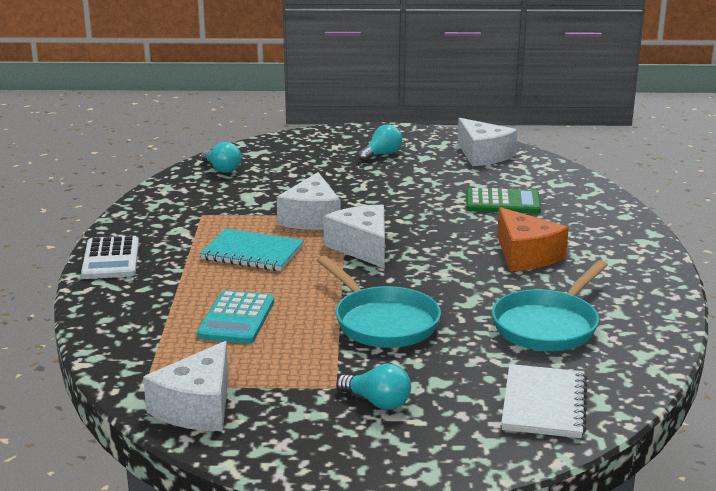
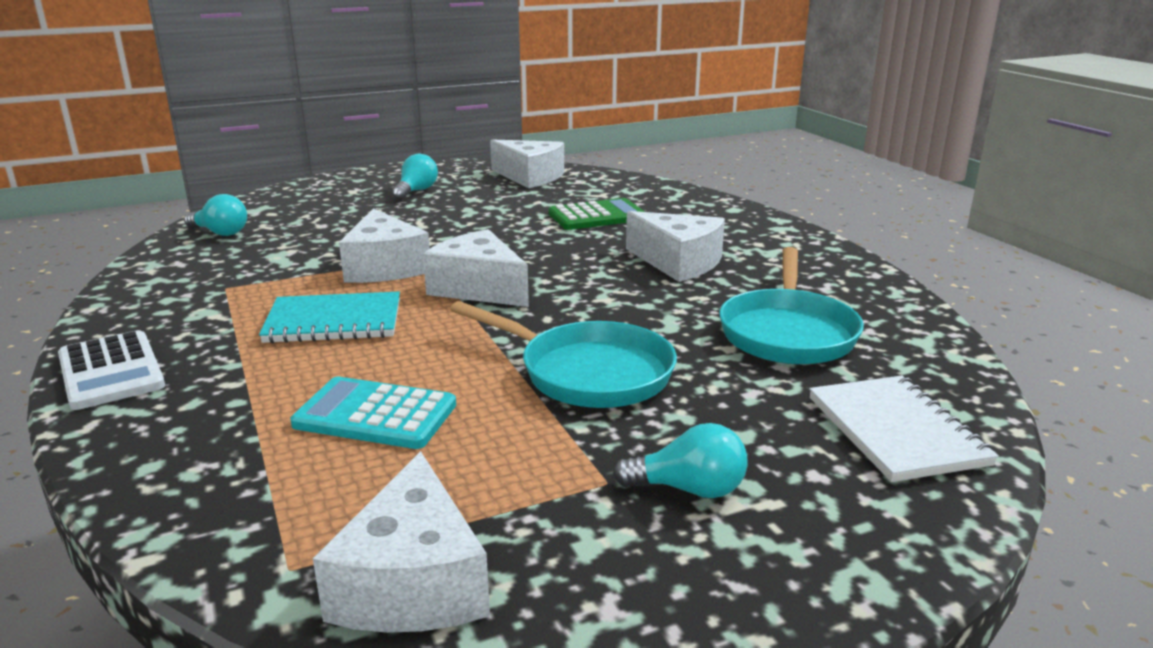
camera: 25 degrees left, 0 degrees up
(237, 318) = (375, 415): turquoise calculator -> turquoise calculator turned 120 degrees clockwise
(525, 255) = (678, 262): orange cheese -> white cheese

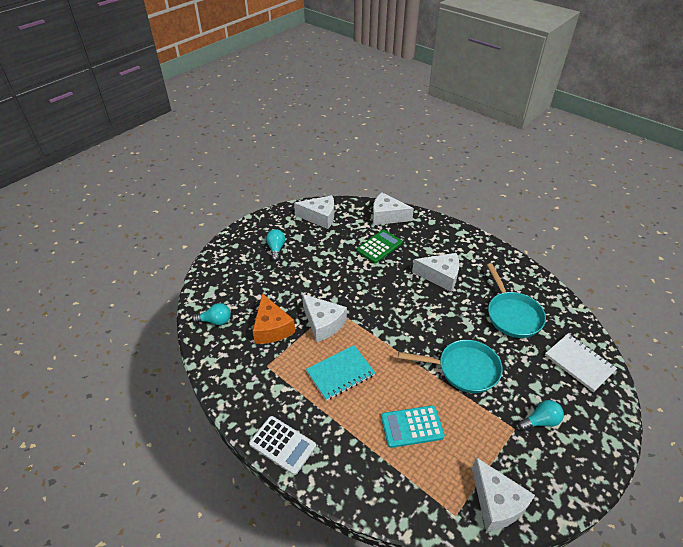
camera: 25 degrees left, 20 degrees up
(293, 255) = (271, 328): none -> orange cheese
(479, 288) = (377, 325): white cheese -> white cheese (387, 216)

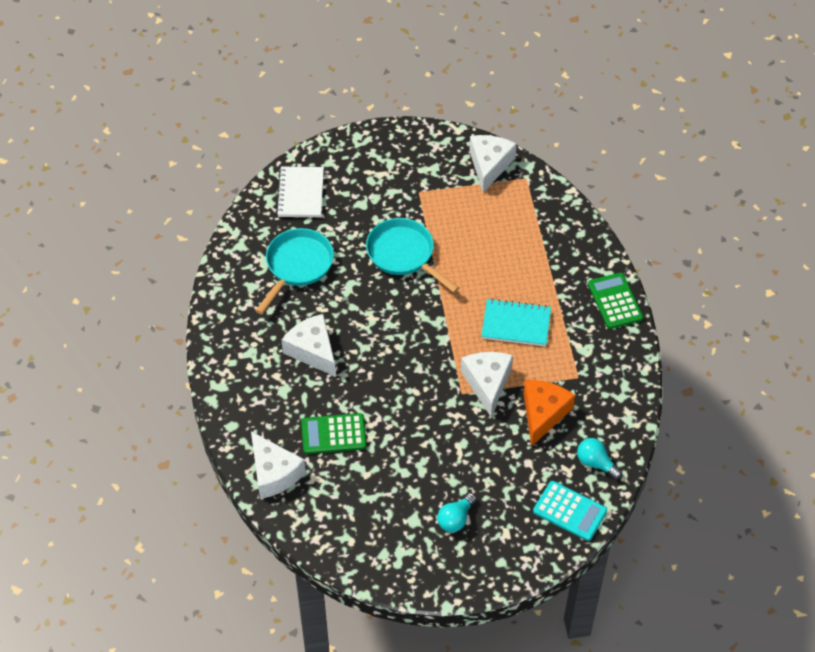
camera: 140 degrees left, 10 degrees up
(282, 445) = (615, 301): white calculator -> green calculator
(320, 217) = (357, 534): white cheese -> none
(412, 427) = (497, 245): turquoise calculator -> turquoise calculator (570, 511)
(540, 421) = (392, 182): turquoise light bulb -> none

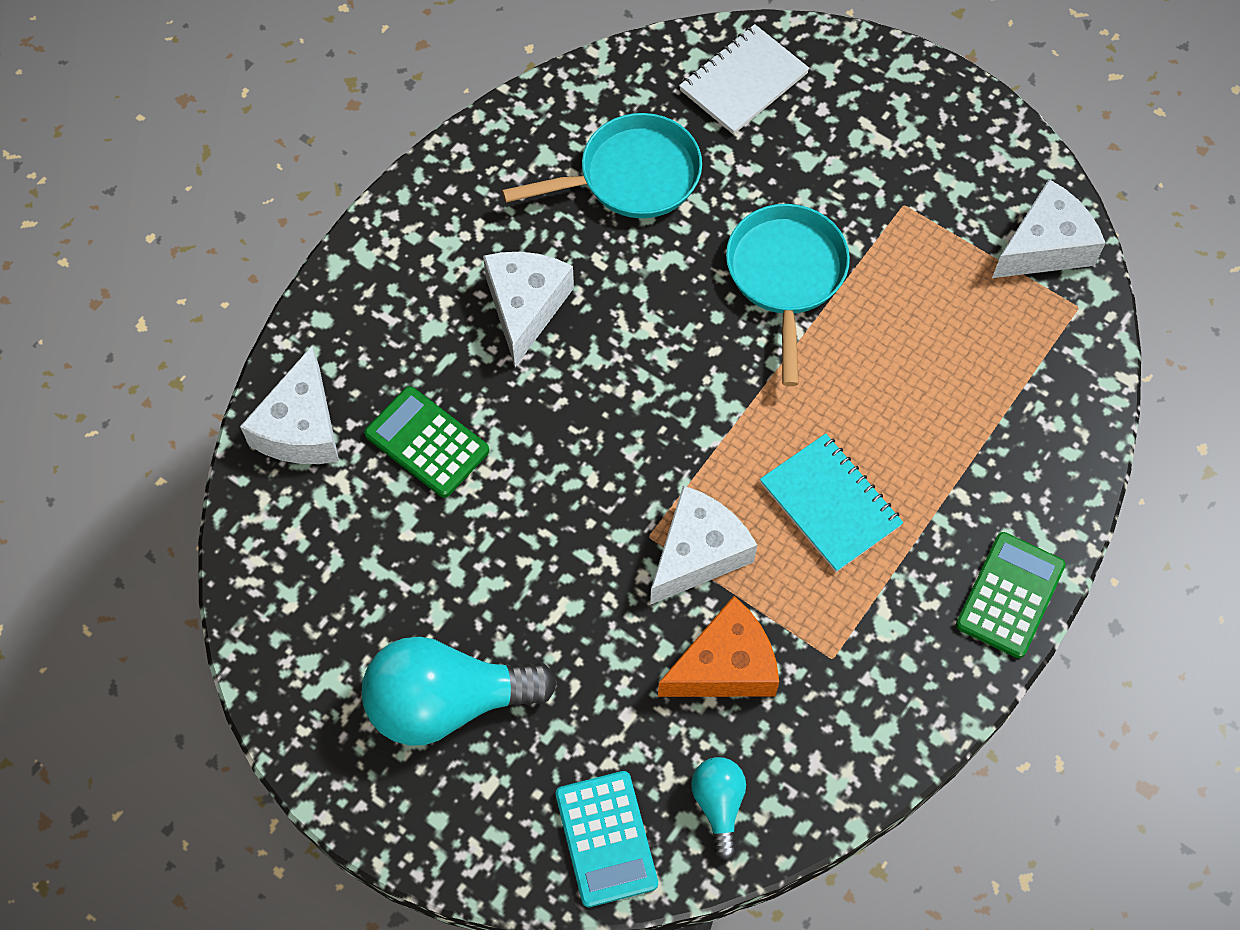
camera: 45 degrees right, 10 degrees up
(455, 519) = (447, 702): turquoise light bulb -> turquoise light bulb, size x1.98

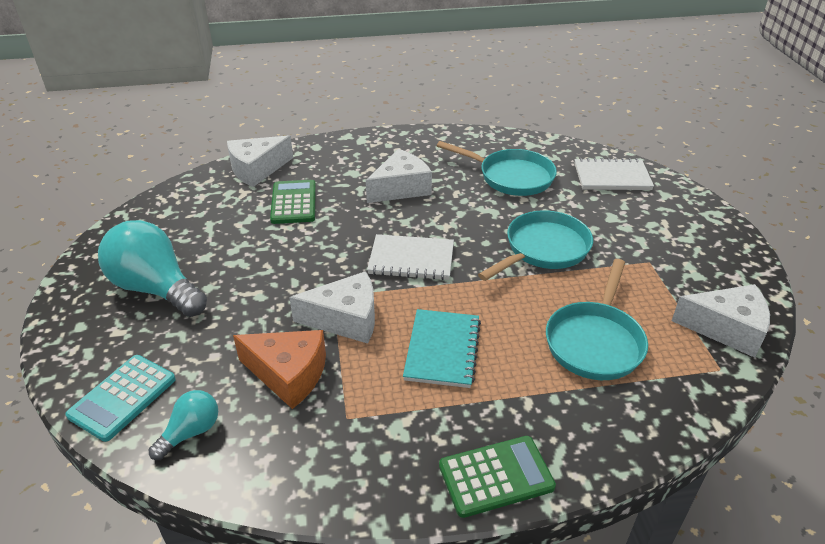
camera: 45 degrees right, 25 degrees down
(668, 412) = (411, 259): none -> white notebook
(951, 367) = (595, 342): none -> turquoise pan

